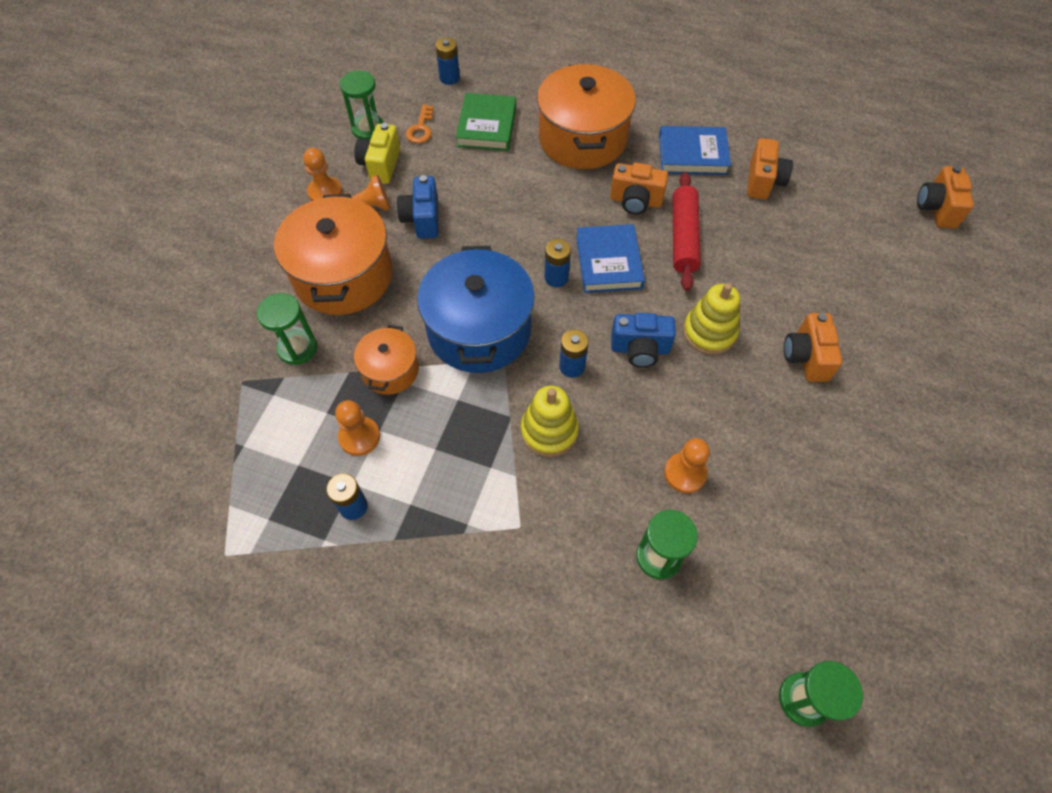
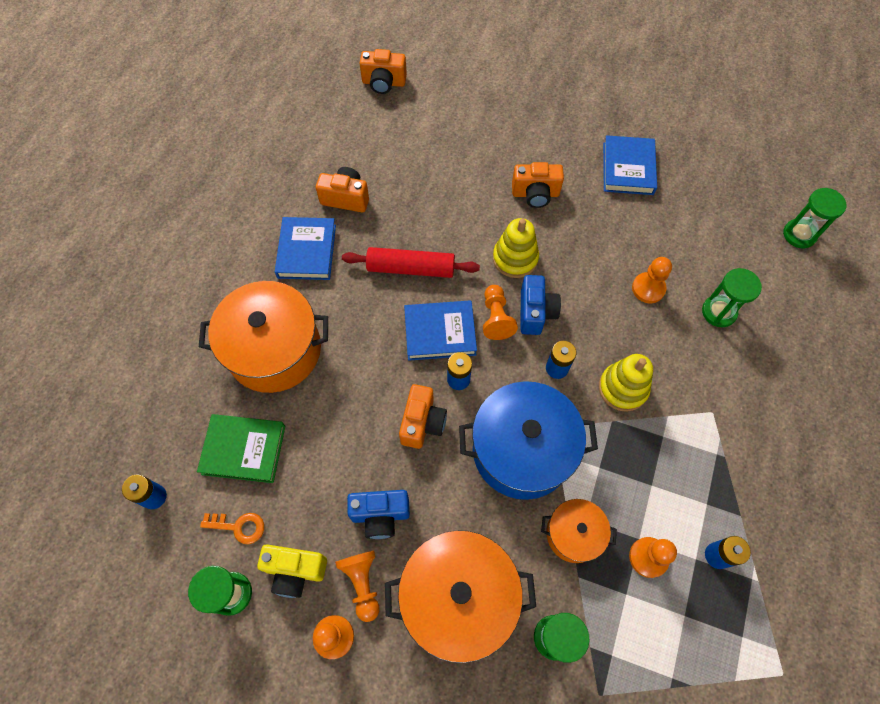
camera: 90 degrees left, 5 degrees up
(629, 312) = (496, 318): none -> orange pawn
(635, 201) = (365, 305): orange camera -> orange camera (422, 423)
(872, 468) = (628, 168): none -> blue book

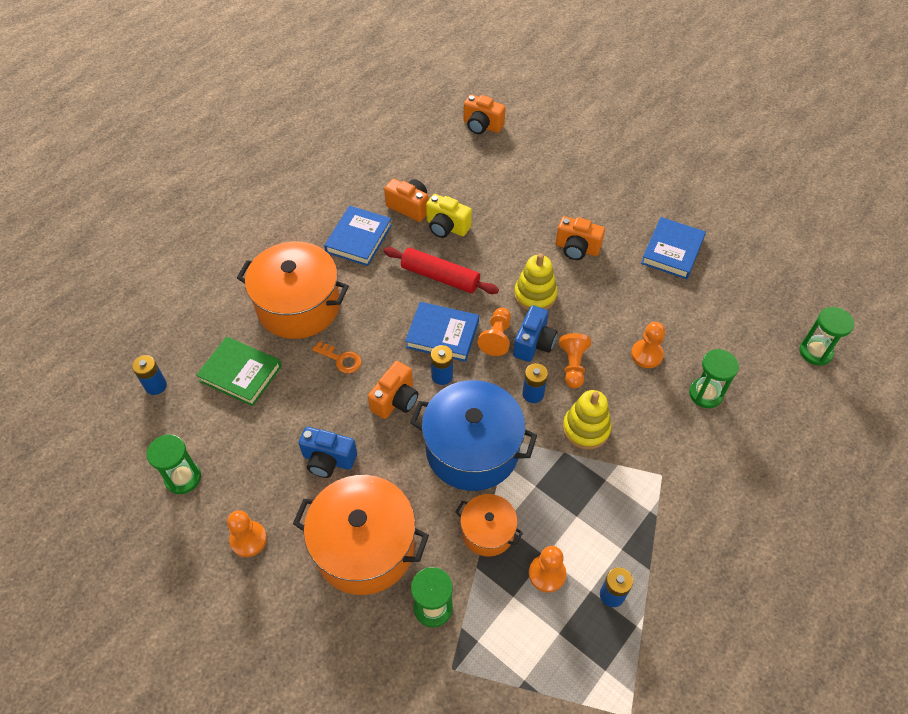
camera: 20 degrees right, 10 degrees down
(239, 526) = (211, 430): orange key -> orange key (341, 359)
(295, 571) = (240, 478): yellow camera -> yellow camera (446, 227)
(362, 583) = (290, 507): orange pawn -> orange pawn (573, 366)

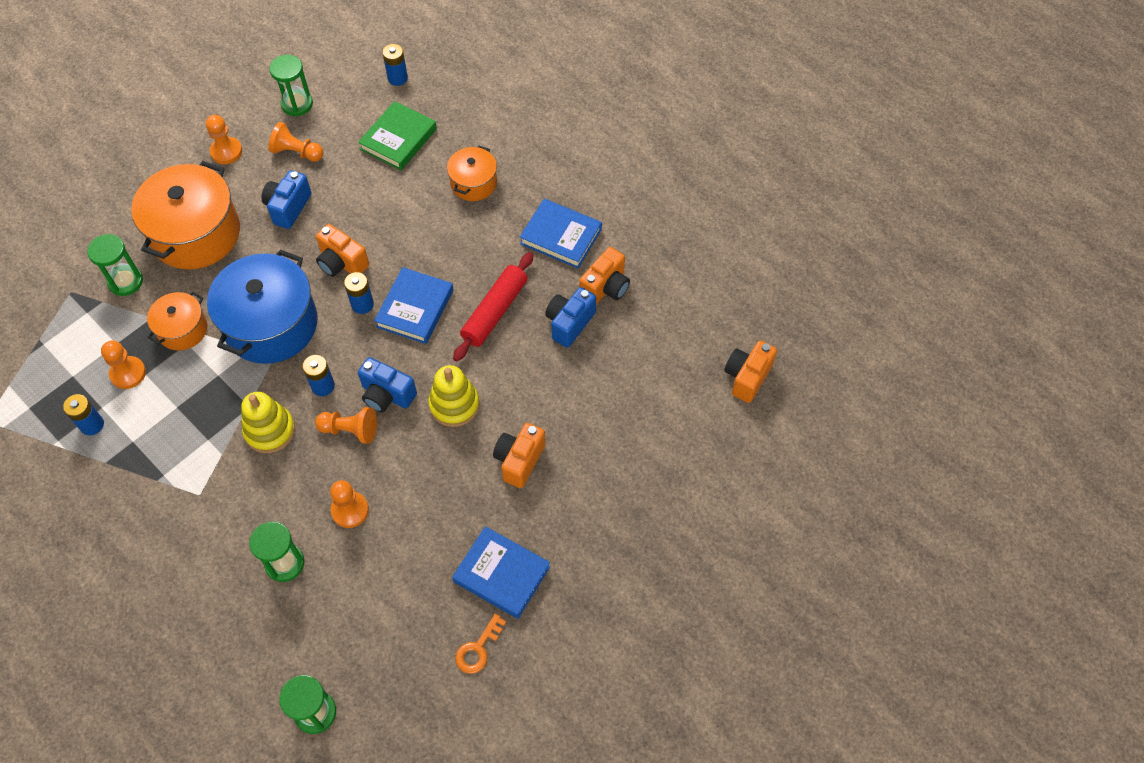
camera: 95 degrees right, 5 degrees up
(298, 306) = (473, 183): orange pot -> orange pot, size x0.53
(341, 359) = (399, 218): orange key -> orange key (478, 649)
(446, 227) = (569, 323): yellow camera -> blue camera
(496, 337) = (401, 359): orange pawn -> orange pawn (297, 152)

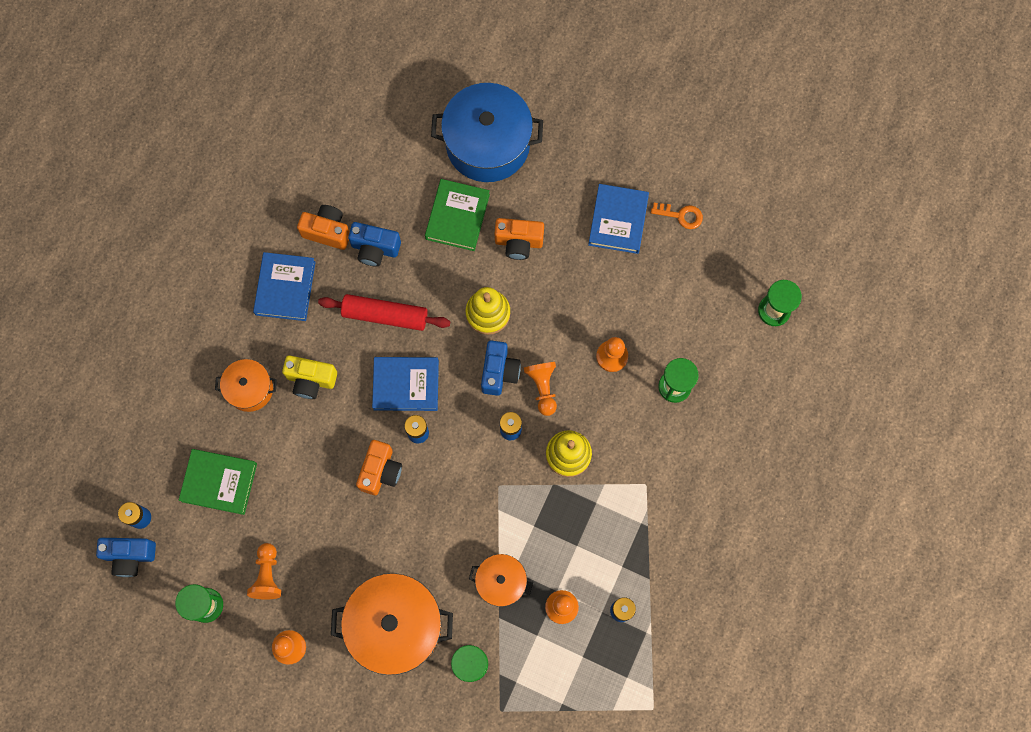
camera: 110 degrees left, 15 degrees up
(271, 324) = (467, 504): blue pot -> blue pot (487, 144)
(288, 207) = (336, 551): blue camera -> blue camera (130, 556)
(458, 232) = (311, 380): none -> yellow camera
(573, 410) = (457, 217): none -> green book
(747, 377) = (377, 93): orange camera -> none

